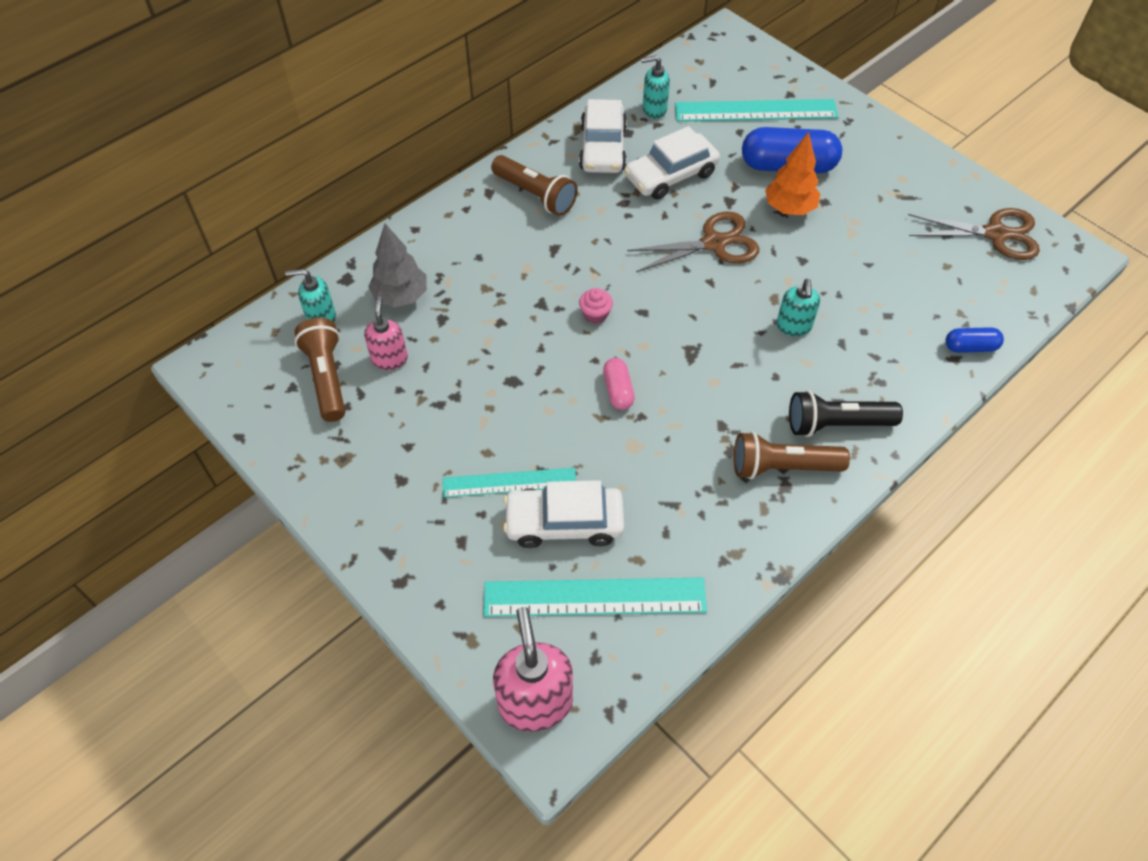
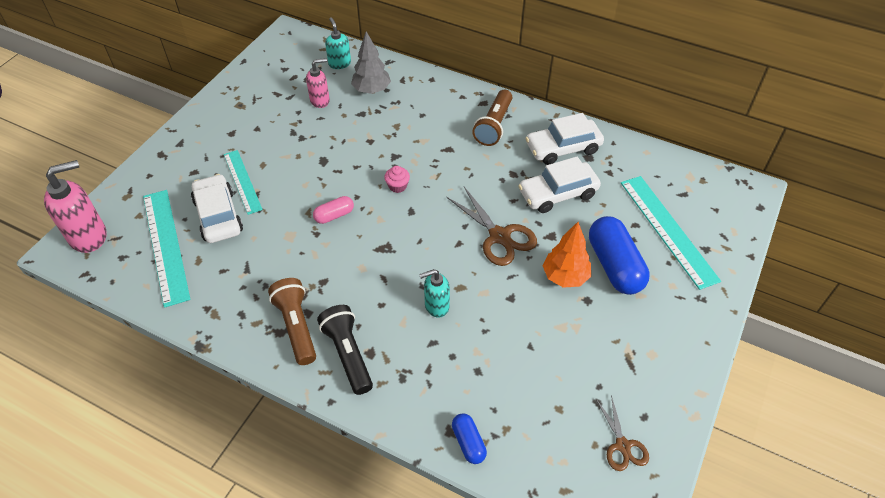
camera: 70 degrees right, 5 degrees down
(326, 377) = (296, 79): brown flashlight -> none
(654, 109) = (624, 166): turquoise soap dispenser -> none
(671, 175) = (558, 194): white car -> white car turned 60 degrees counterclockwise
(995, 234) = (622, 446): brown scissors -> brown scissors, size x0.61

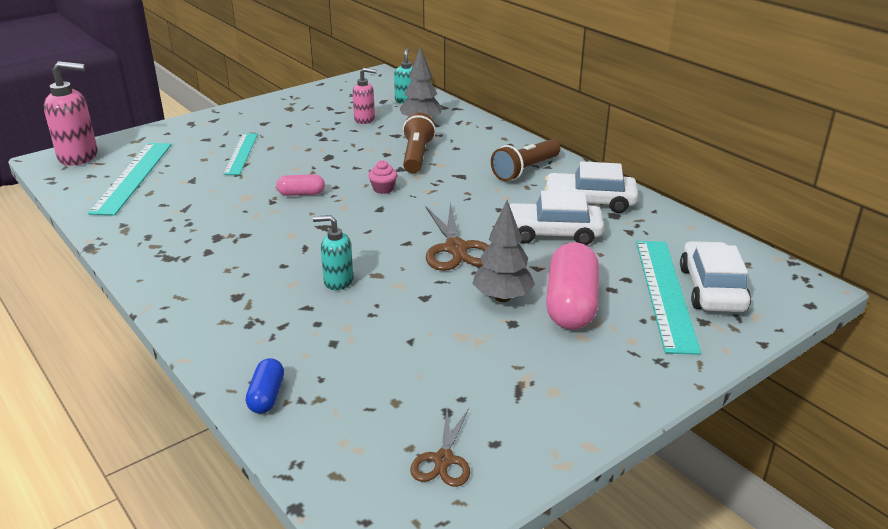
camera: 25 degrees right, 20 degrees down
(218, 216) = (197, 170): white car -> white car (711, 289)
(296, 326) = (187, 258): brown flashlight -> brown flashlight (416, 156)
(348, 354) = (214, 291): black flashlight -> none
(565, 277) = (502, 298): orange tree -> grey tree
(614, 266) = (570, 304): blue capsule -> pink capsule

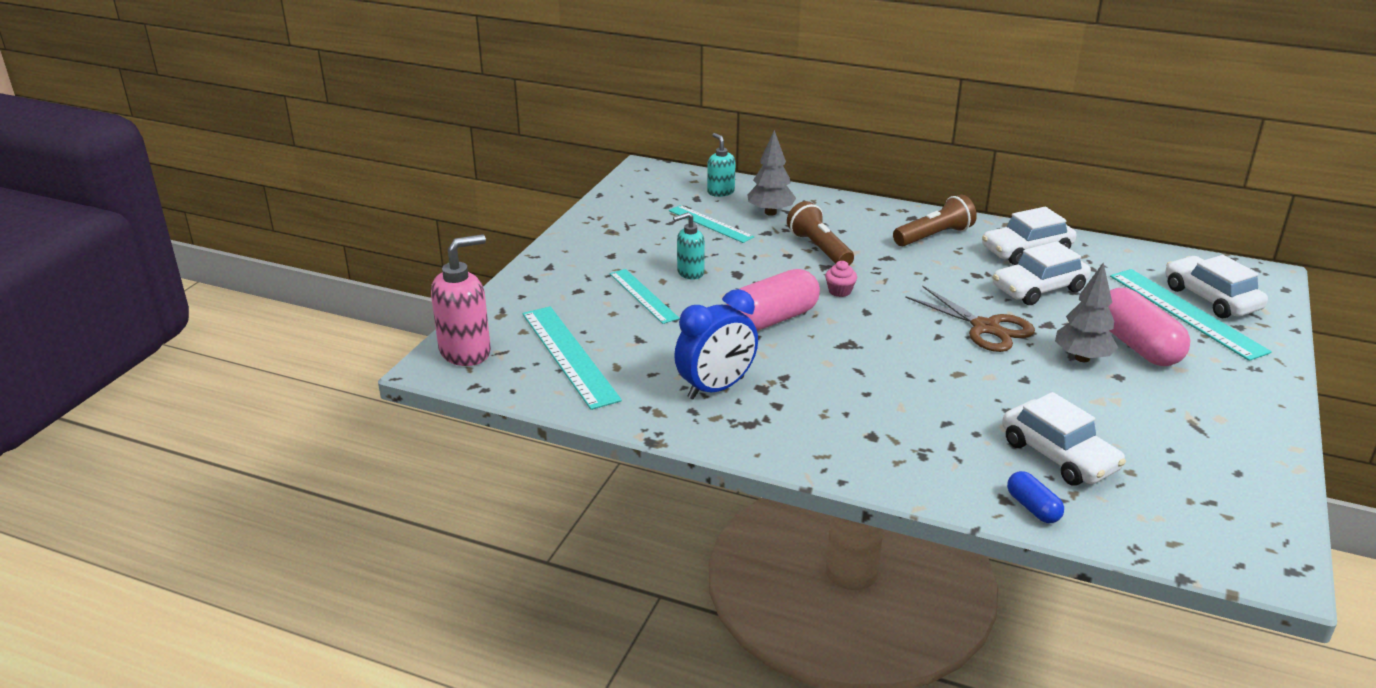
camera: 30 degrees left, 0 degrees up
(186, 227) = (716, 388): none -> blue clock
(301, 194) = (772, 319): pink capsule -> pink capsule, size x1.97
(338, 281) = (936, 391): turquoise soap dispenser -> turquoise soap dispenser (690, 273)
(355, 365) = (1058, 455): none -> white car
(365, 119) = (710, 224): pink soap dispenser -> turquoise ruler
(443, 460) = (1224, 499): brown scissors -> none
(525, 170) = (934, 236): brown flashlight -> brown flashlight turned 135 degrees counterclockwise

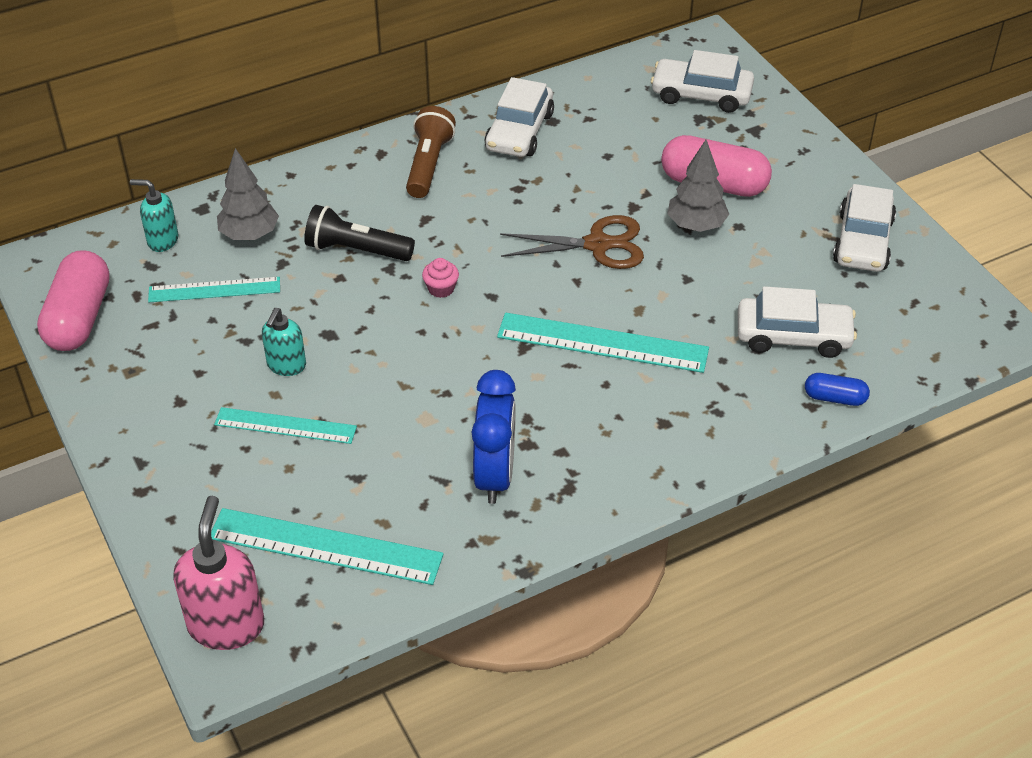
camera: 50 degrees left, 15 degrees up
(772, 319) = (433, 364): pink capsule -> pink capsule (79, 318)
(819, 249) = (356, 250): brown flashlight -> black flashlight
(1039, 289) = (581, 171): white car -> white car (863, 241)
(1186, 313) = (703, 123): turquoise ruler -> turquoise ruler (602, 343)

